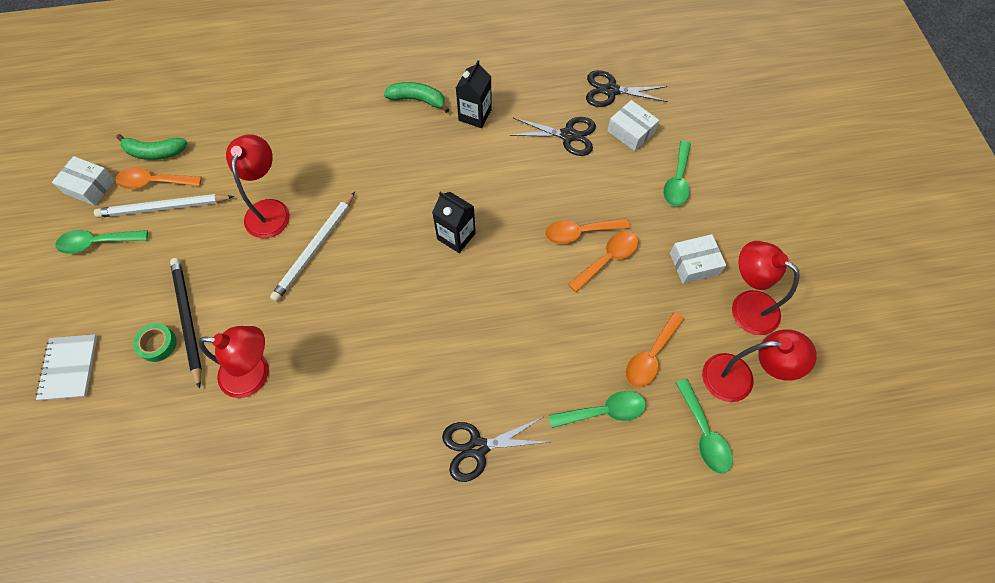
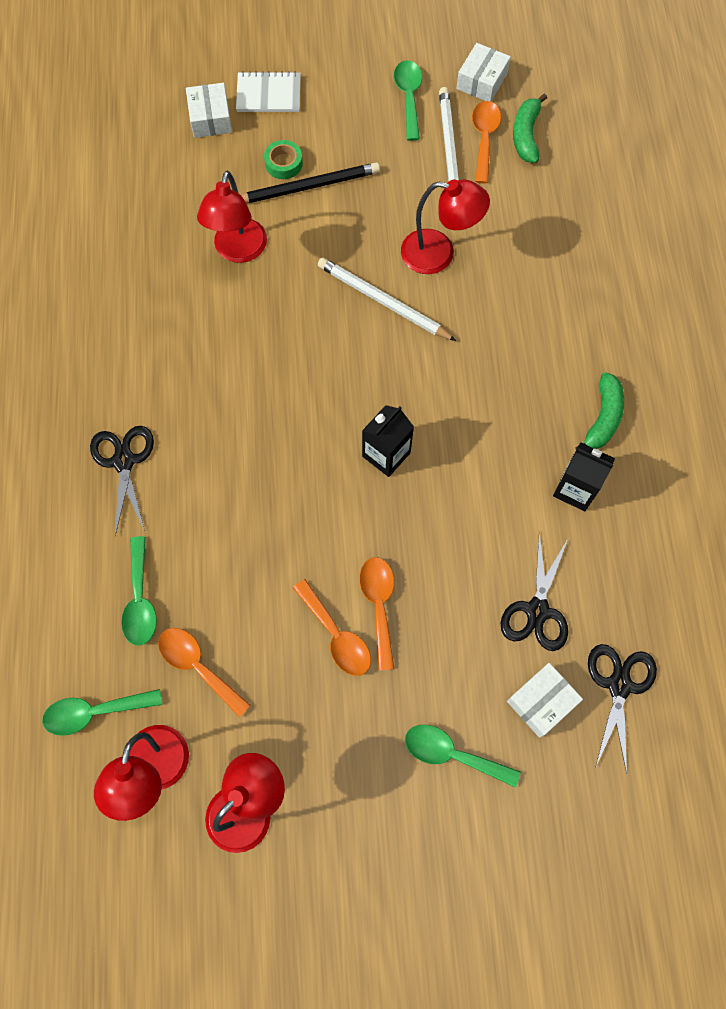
camera: 95 degrees right, 5 degrees up
(694, 264) = (318, 750): white box -> white box (210, 118)

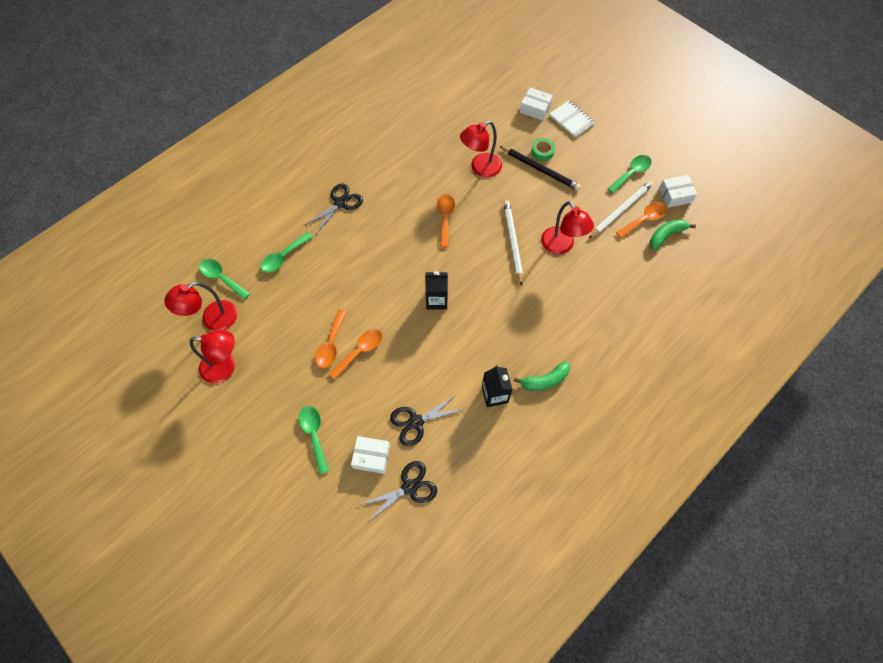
camera: 50 degrees right, 5 degrees down
(198, 666) = (272, 301): orange spoon -> orange spoon (445, 218)
(210, 118) = (535, 109): white box -> white box turned 75 degrees clockwise

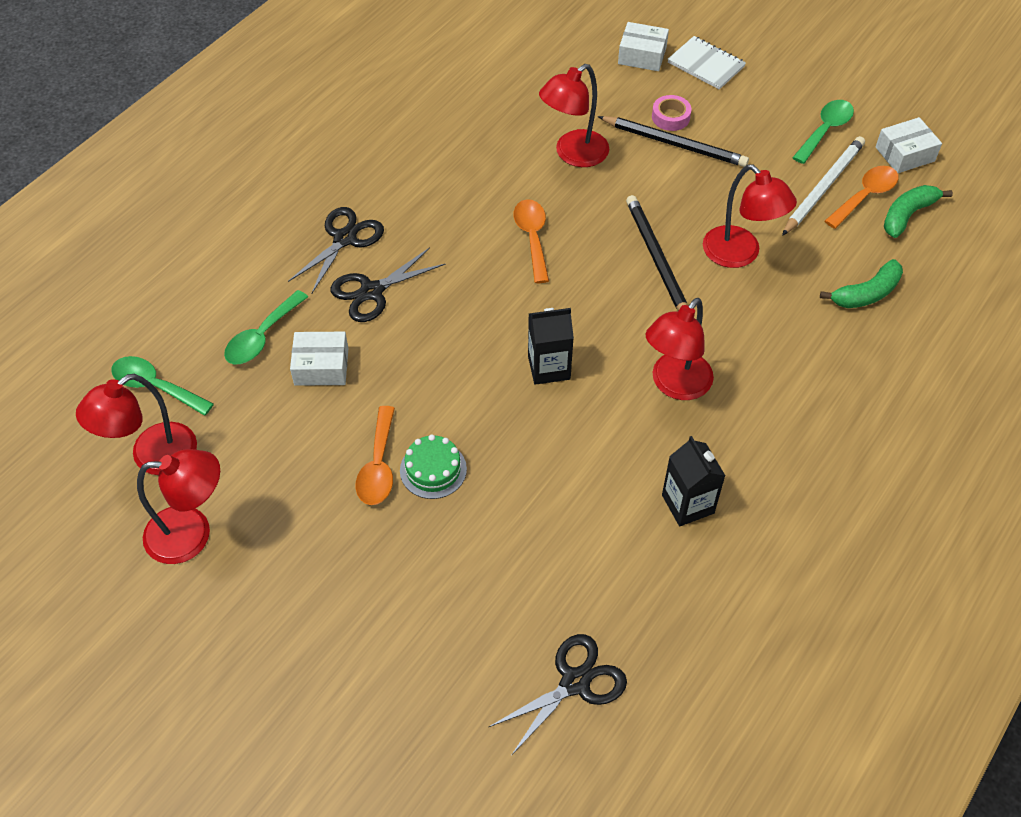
camera: 10 degrees left, 10 degrees down
(314, 435) = (381, 621): green spoon -> none
(360, 351) = (433, 470): orange spoon -> green cake
(371, 457) = (494, 642): white box -> white box (321, 366)
(416, 422) = (560, 570): black scissors -> black scissors (372, 291)
(504, 322) = (675, 385): none -> red lamp
(512, 242) = (656, 259): white pencil -> black pencil
(542, 152) = (670, 117): green tape -> pink tape
(544, 380) = (768, 468): green banana -> green banana (866, 294)

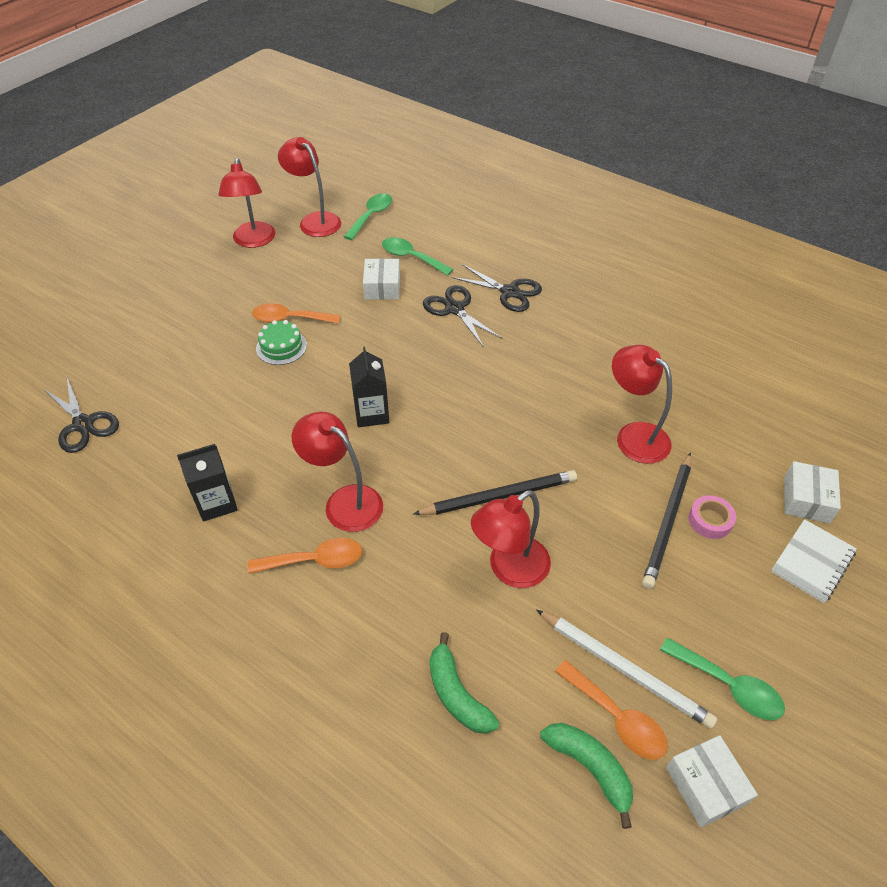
camera: 90 degrees right, 5 degrees down
(532, 238) = (519, 404): orange spoon -> orange spoon (315, 560)

